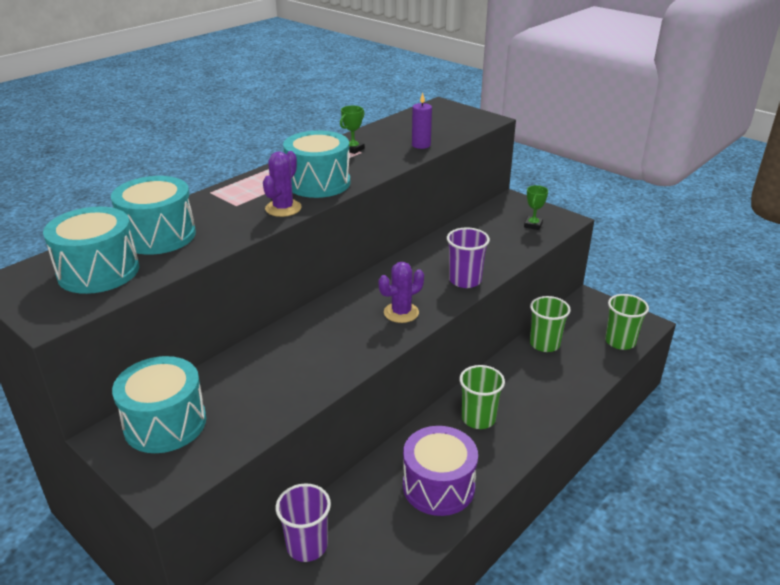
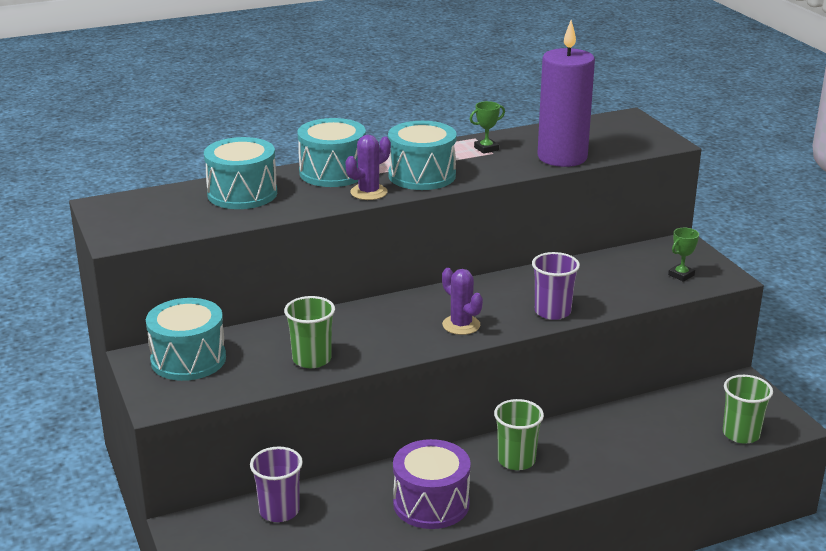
camera: 25 degrees right, 5 degrees down
(98, 271) = (175, 212): turquoise drum -> turquoise drum (333, 172)
(401, 313) = (461, 325): purple cactus -> purple cactus turned 60 degrees clockwise
(421, 145) = (562, 157): purple candle -> purple candle, size x2.30
(544, 344) = (648, 413): green cup -> green cup (312, 359)

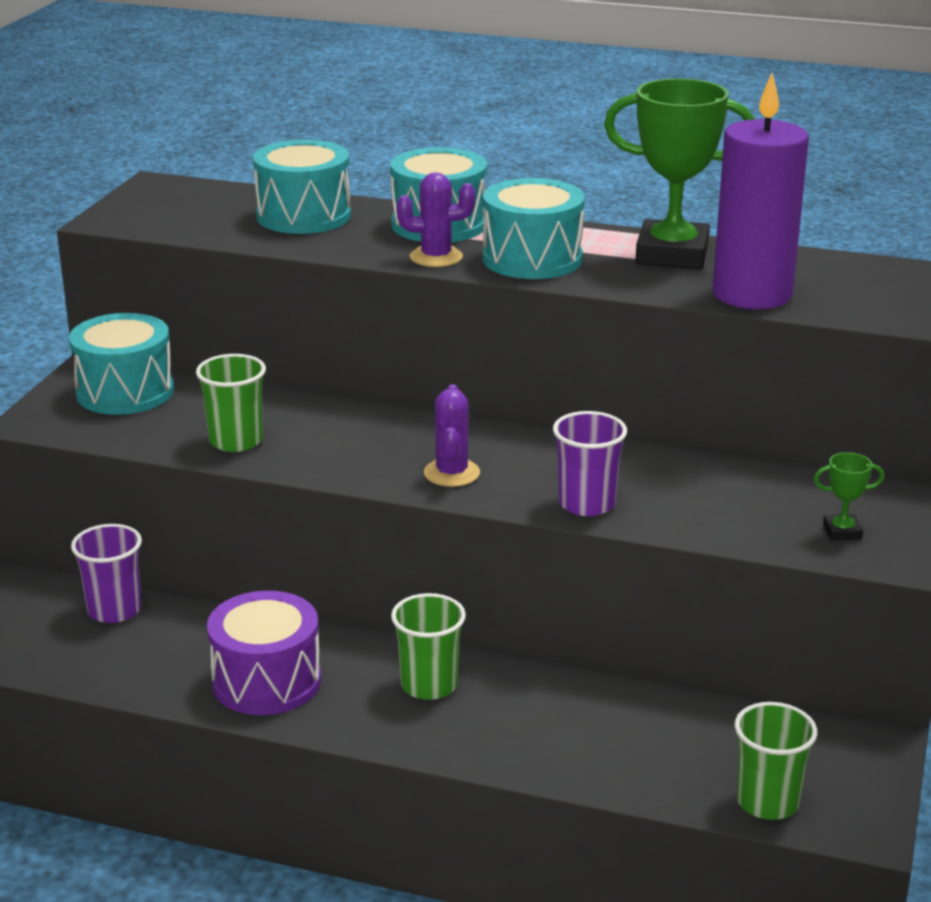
camera: 40 degrees right, 0 degrees up
(486, 148) = (672, 254): green trophy -> green trophy, size x2.36

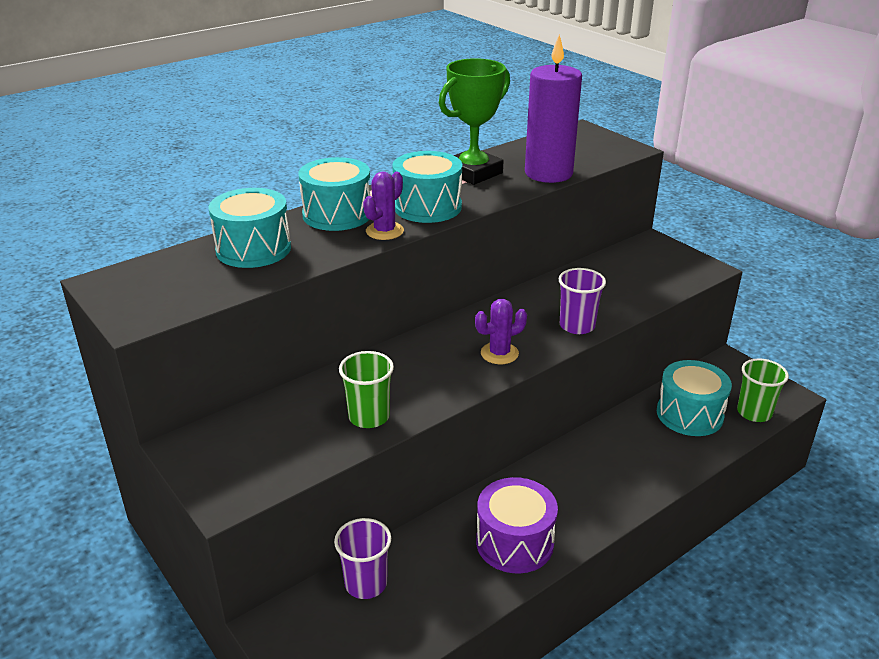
camera: 55 degrees left, 5 degrees up
(125, 392) = (236, 439): turquoise drum -> turquoise drum (689, 414)
(429, 685) = (573, 477): green cup -> none
(451, 473) = (499, 353): purple cactus -> purple cactus turned 60 degrees counterclockwise
(842, 531) = (669, 272): green trophy -> none

